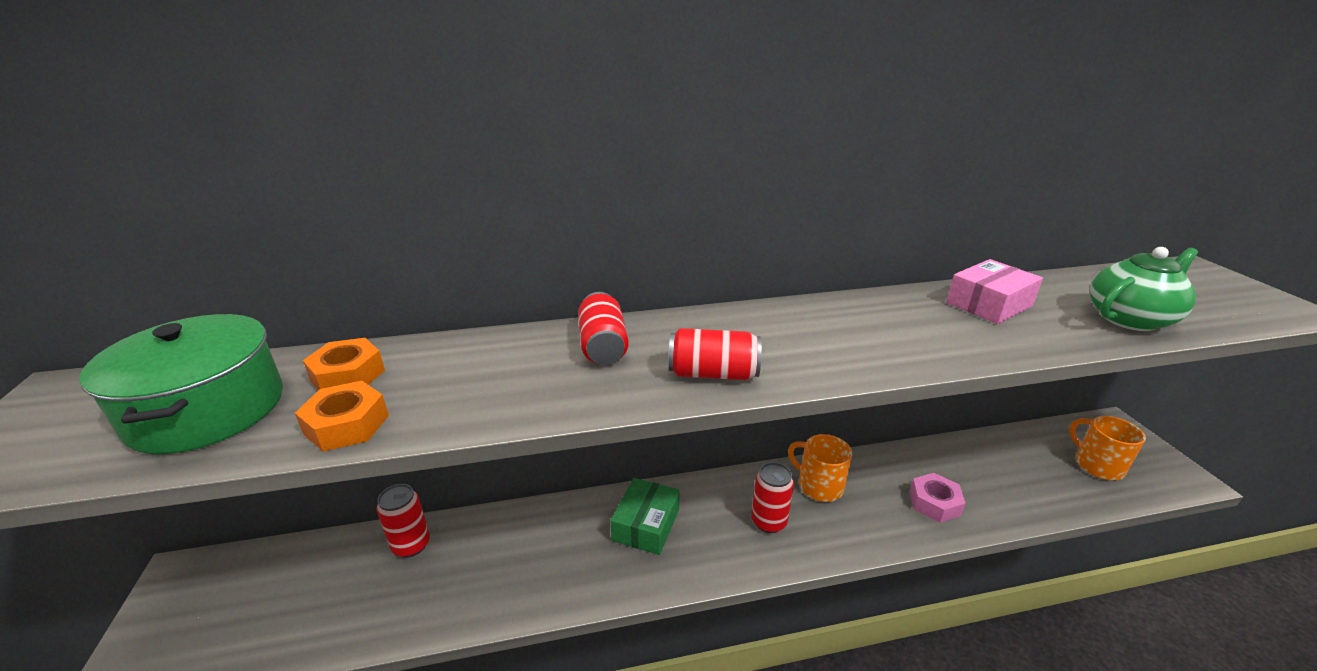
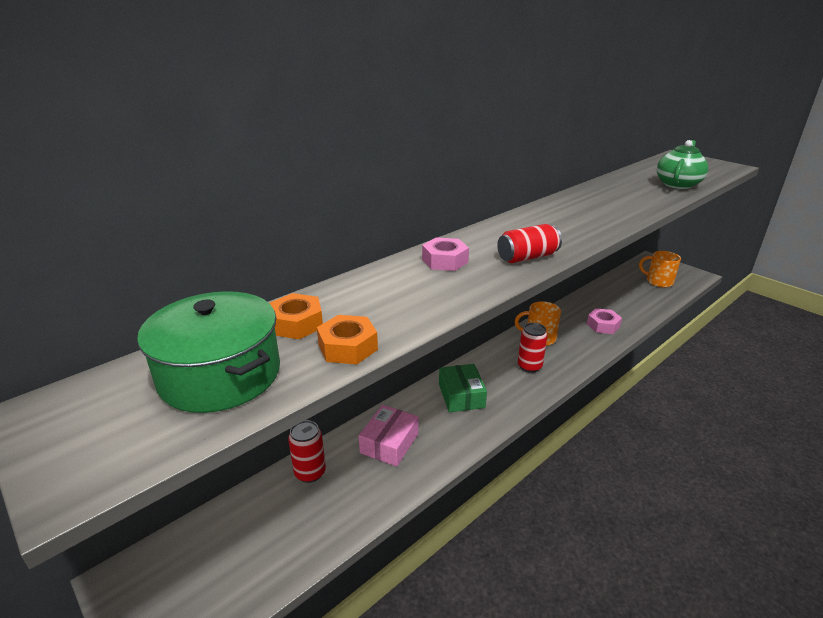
camera: 30 degrees left, 0 degrees up
(603, 346) = (445, 261): red can -> pink nut
(988, 304) = (613, 191): pink box -> pink box (389, 443)

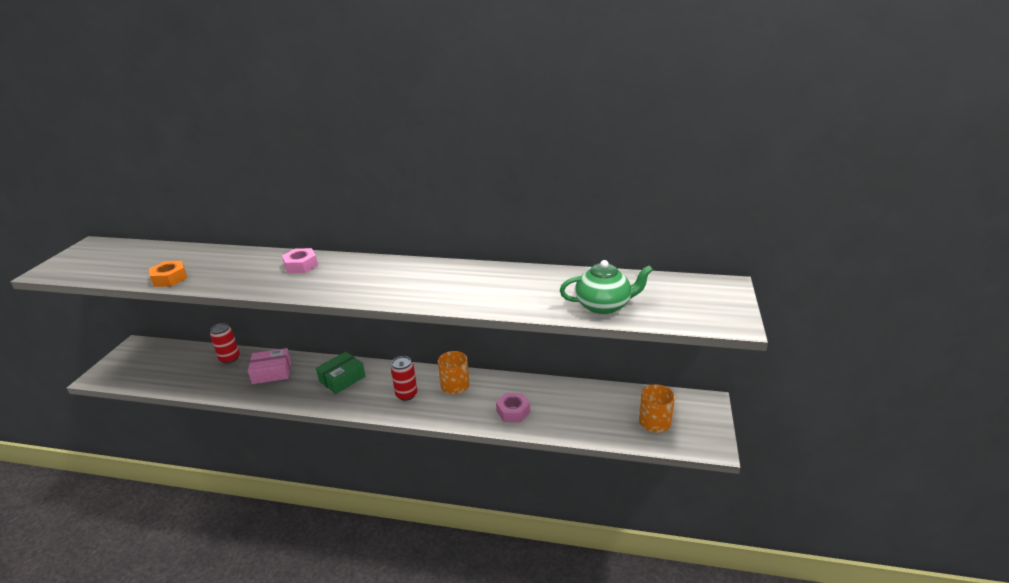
camera: 55 degrees right, 0 degrees up
(220, 375) = (130, 262): green pot -> none
(296, 323) = (188, 258): orange nut -> none
(527, 257) = (331, 288): red can -> none

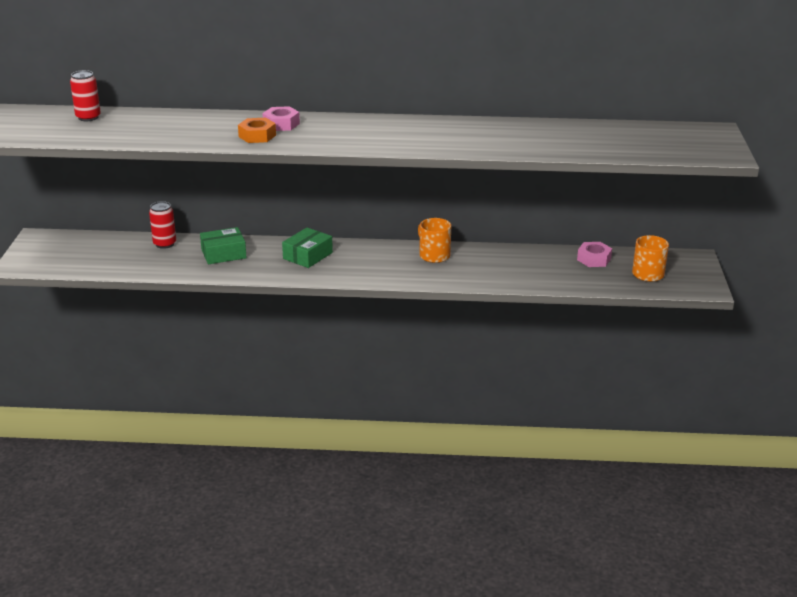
camera: 10 degrees left, 0 degrees up
(170, 278) = (145, 138): orange nut -> orange nut (257, 136)
(272, 372) = (223, 254): pink box -> green box
(406, 394) = (386, 265): red can -> red can (88, 117)
(513, 411) = (505, 273): pink nut -> pink nut (594, 259)
(604, 306) = (608, 147): green teapot -> none

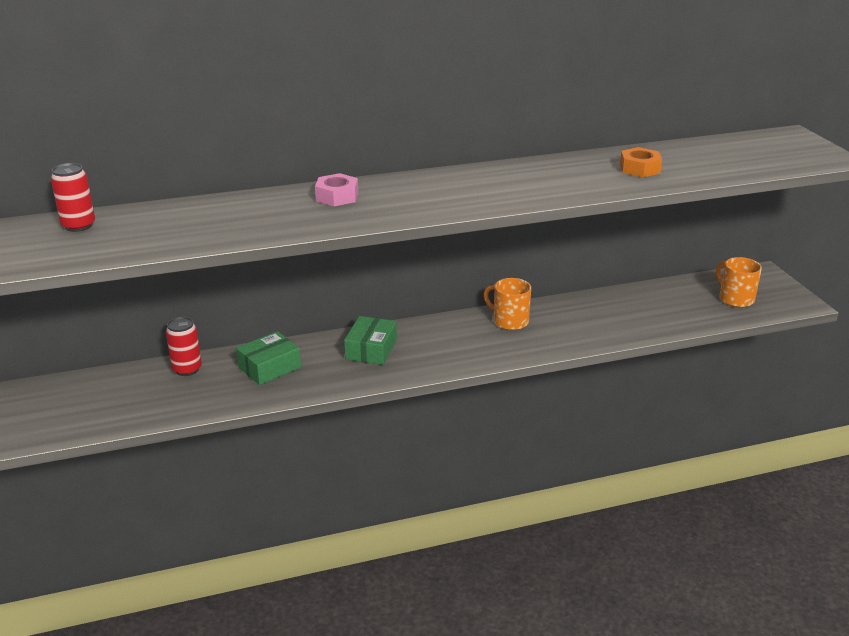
camera: 20 degrees left, 0 degrees up
(257, 136) = (321, 215): orange nut -> orange nut (639, 169)
(594, 259) = (672, 293): pink nut -> none

